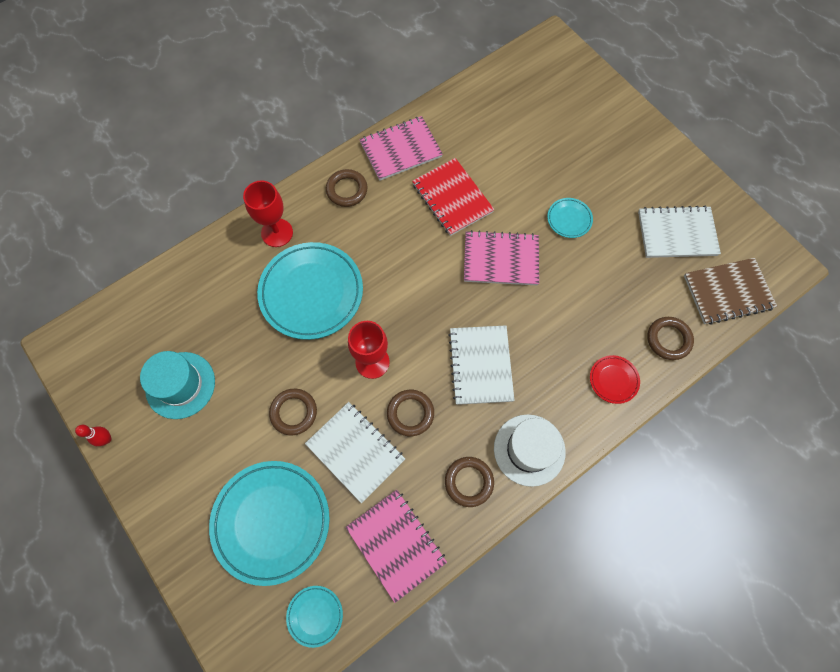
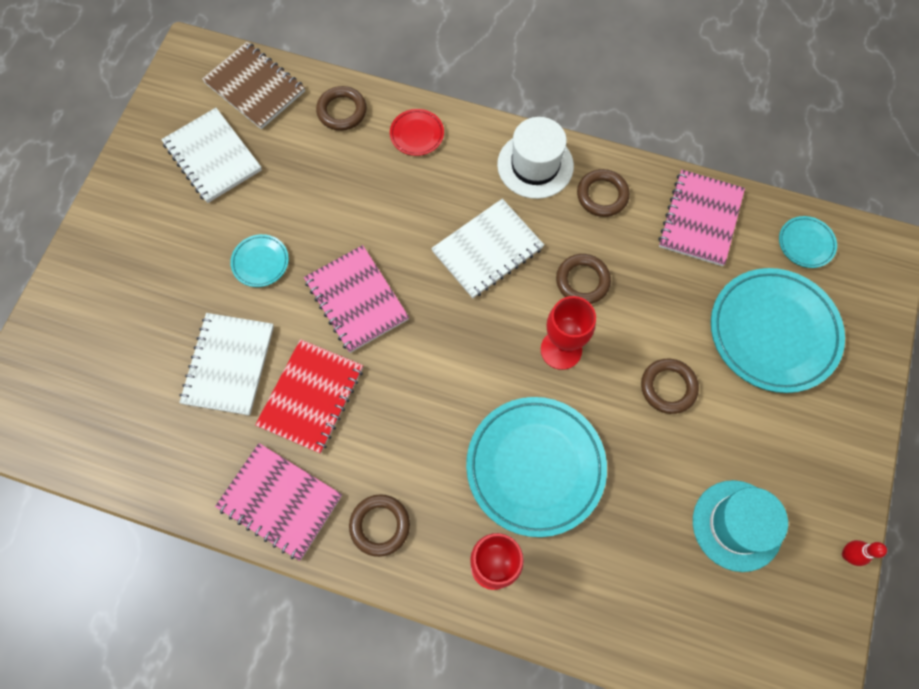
camera: 125 degrees left, 0 degrees up
(355, 452) = (655, 304): white notebook -> white notebook (229, 365)

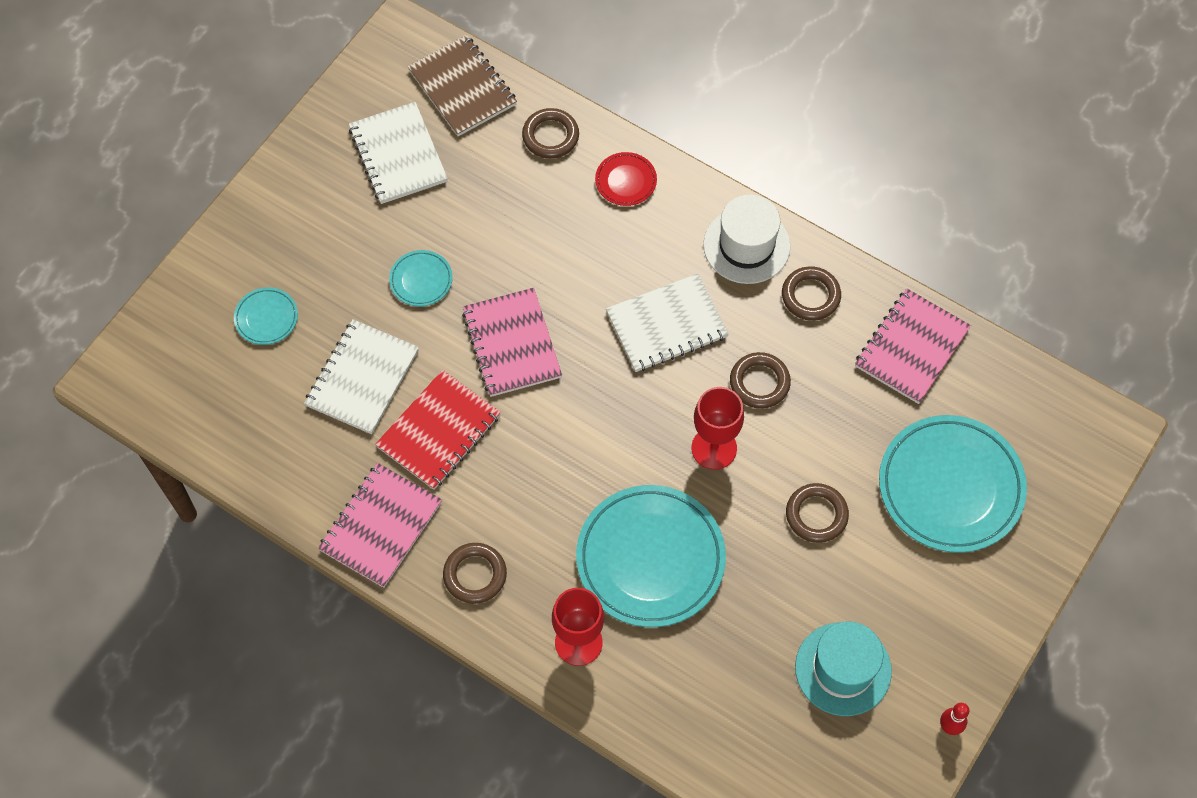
camera: 15 degrees right, 5 degrees down
(280, 501) = (381, 526): pink notebook -> pink notebook turned 75 degrees clockwise
(806, 243) = (1021, 402): turquoise plate -> turquoise plate (266, 318)

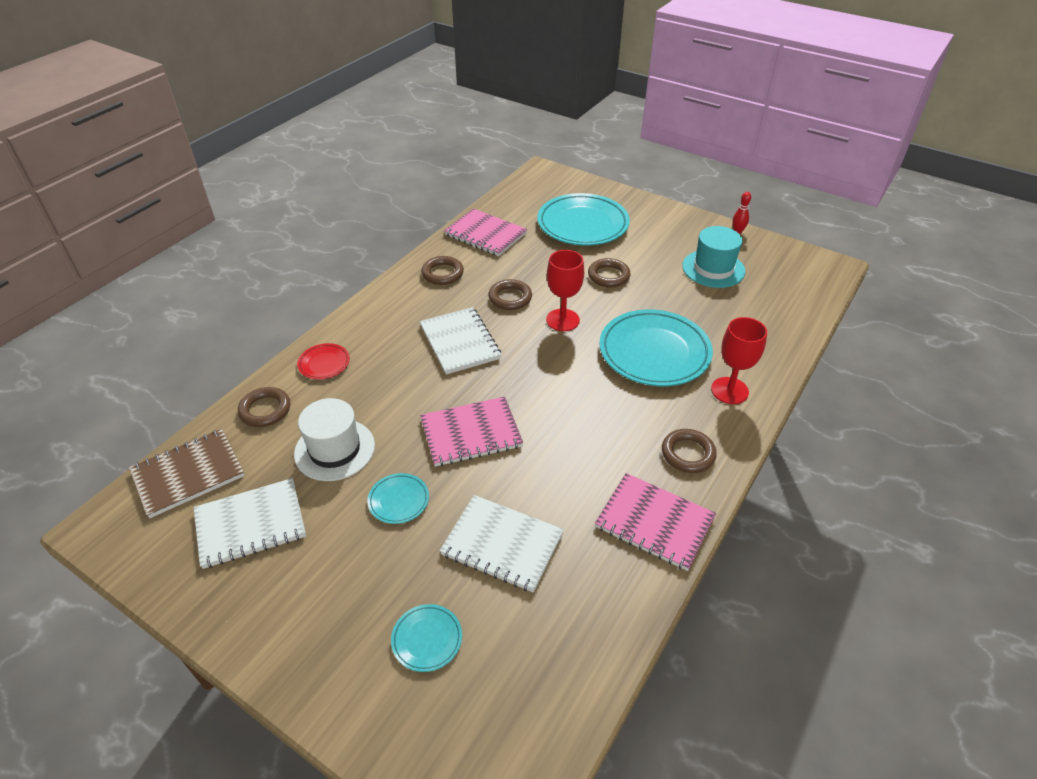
camera: 90 degrees left, 20 degrees down
(439, 431) = (556, 482): red notebook -> none
(746, 245) = (397, 301): white hat -> white hat (334, 449)

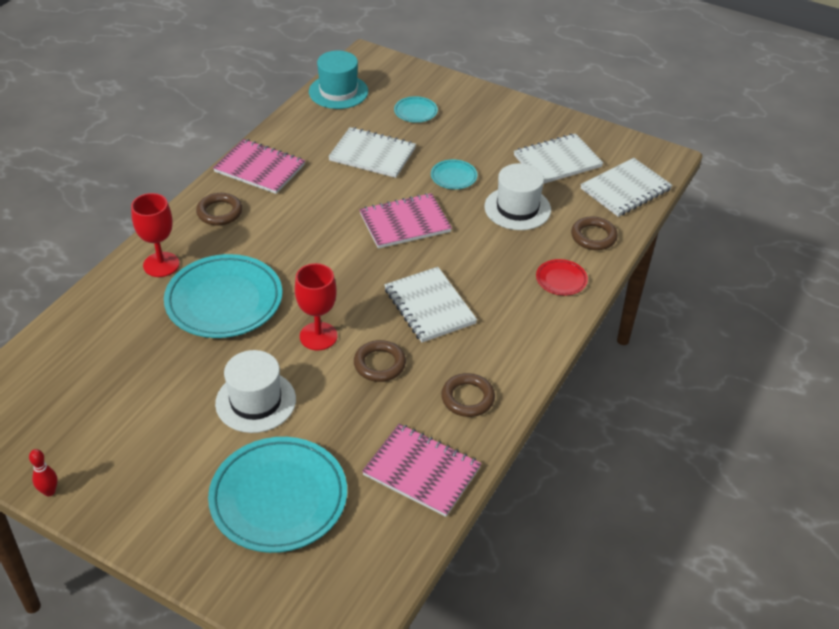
camera: 175 degrees right, 0 degrees up
(188, 474) = (625, 189): brown notebook -> white notebook
(608, 276) = (255, 401): brown ring -> white hat
(713, 269) = (115, 418): turquoise hat -> turquoise hat (338, 91)

